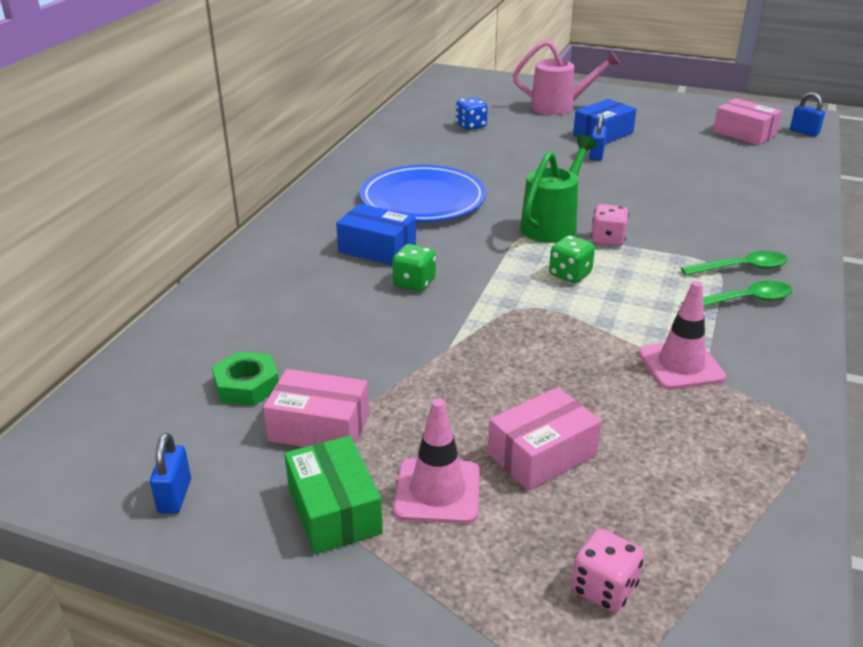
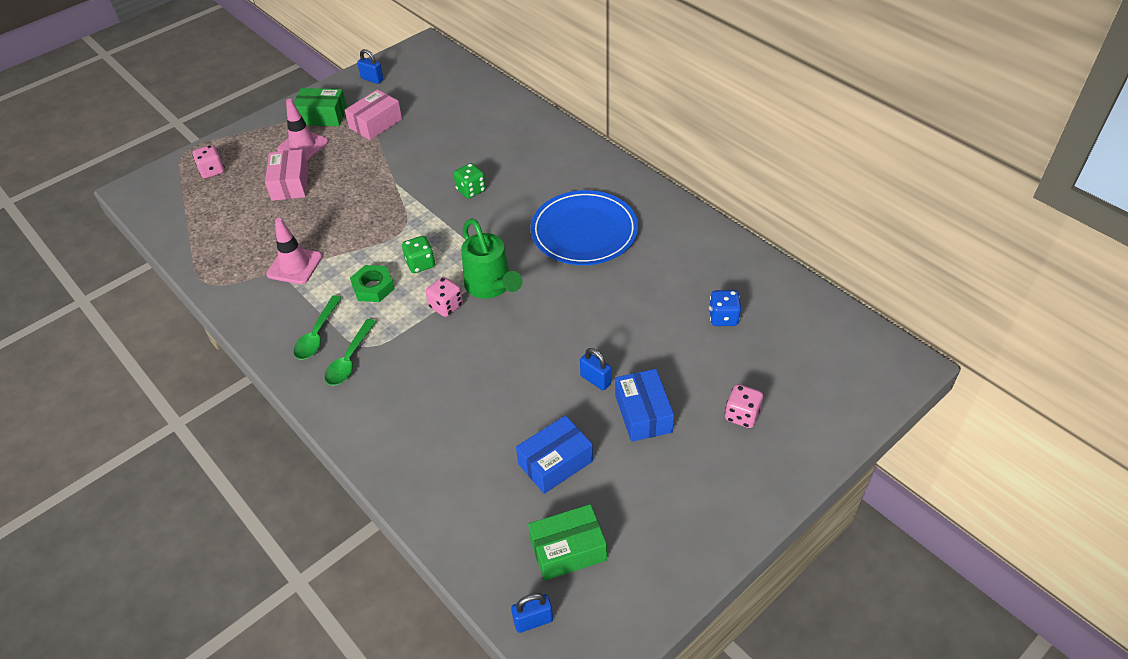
camera: 120 degrees right, 15 degrees up
(246, 385) = (428, 109): green nut -> green nut (373, 287)
(377, 248) = (527, 187): blue box -> blue box (555, 462)
(559, 107) = (742, 415): pink watering can -> pink dice
(744, 133) = (568, 550): pink box -> green box

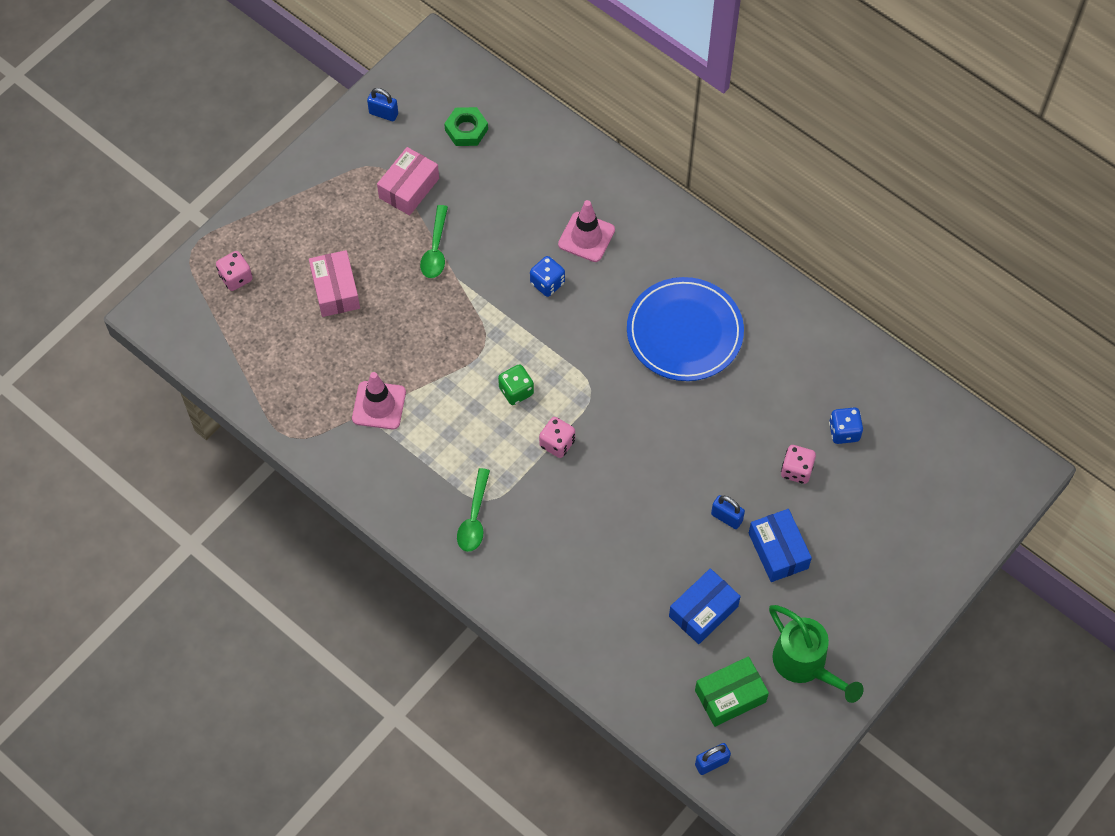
camera: 10 degrees left, 15 degrees up
(303, 146) = (331, 230): pink traffic cone -> pink traffic cone (586, 237)
(317, 334) = (431, 491): green spoon -> green spoon (435, 249)
(322, 116) = (340, 181): green box -> none
(373, 287) = (473, 426): green nut -> green nut (466, 130)
(471, 190) = (547, 283): green dice -> blue dice
(491, 286) = (598, 414): green watering can -> green watering can (805, 664)
(742, 415) = (871, 543): pink dice -> pink dice (796, 470)

